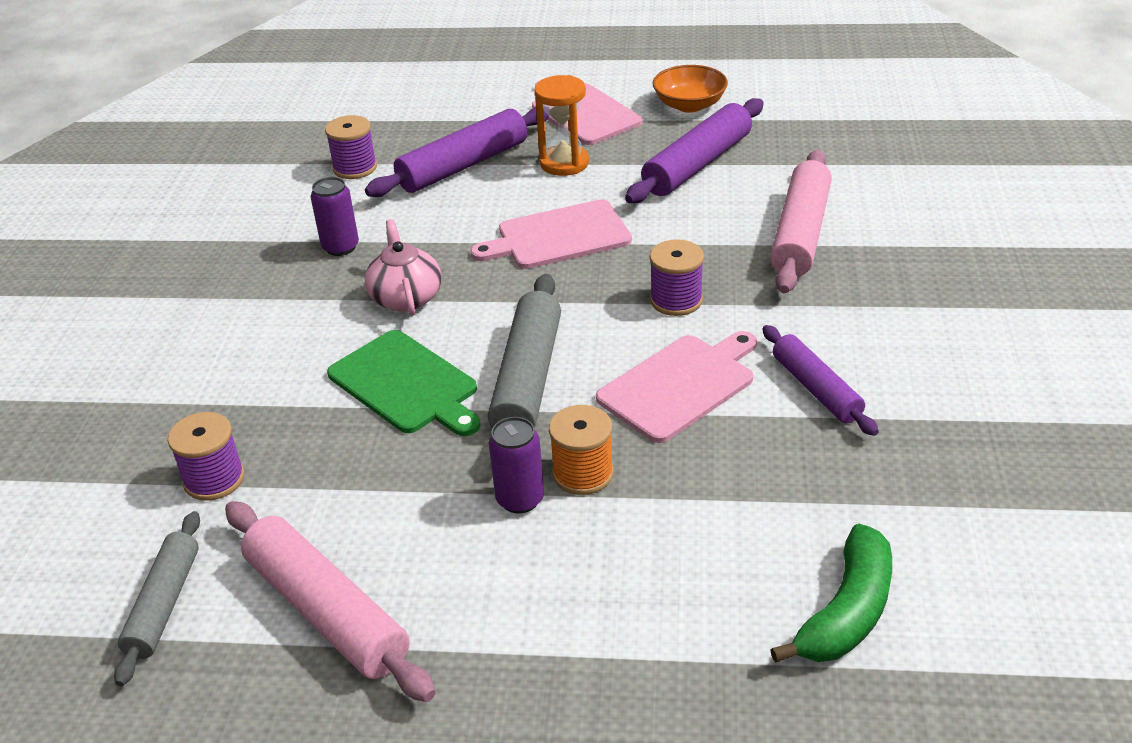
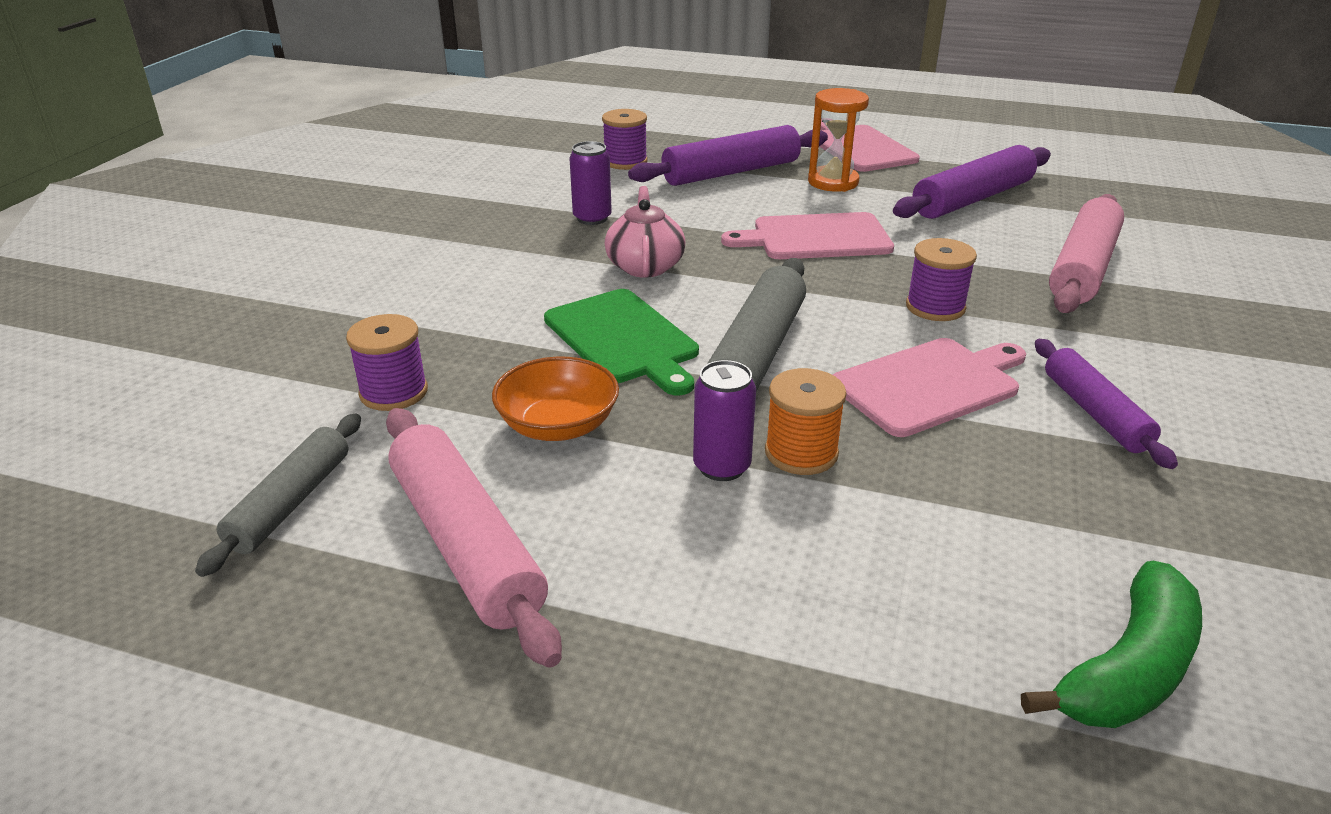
camera: 10 degrees right, 5 degrees down
(689, 105) = (969, 153): orange bowl -> orange bowl (558, 425)

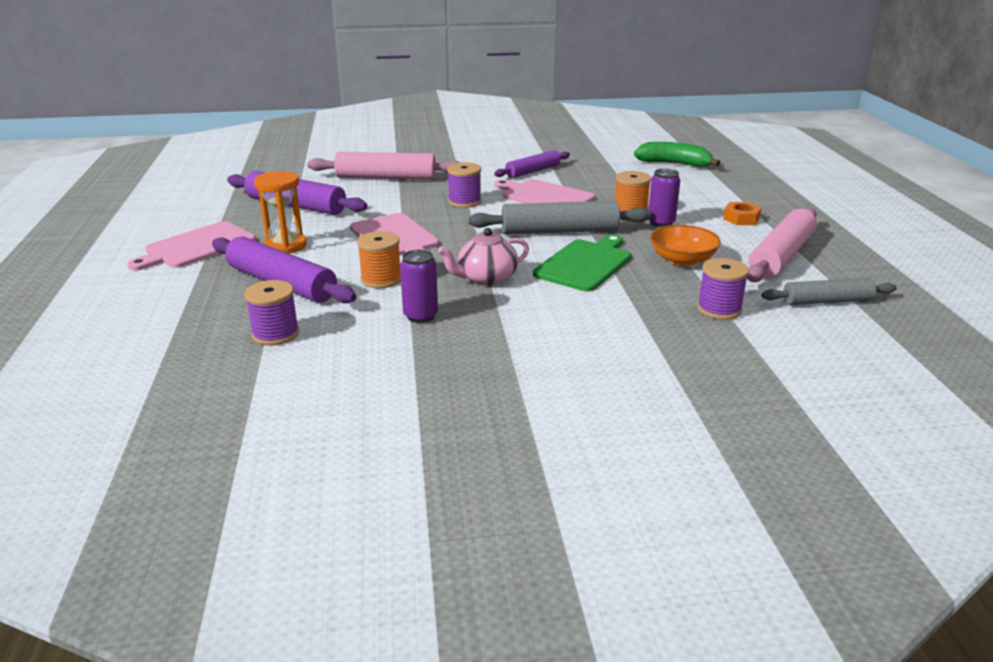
camera: 115 degrees left, 5 degrees down
(669, 589) = (741, 219): none -> orange nut
(698, 214) = (381, 279): none -> orange spool

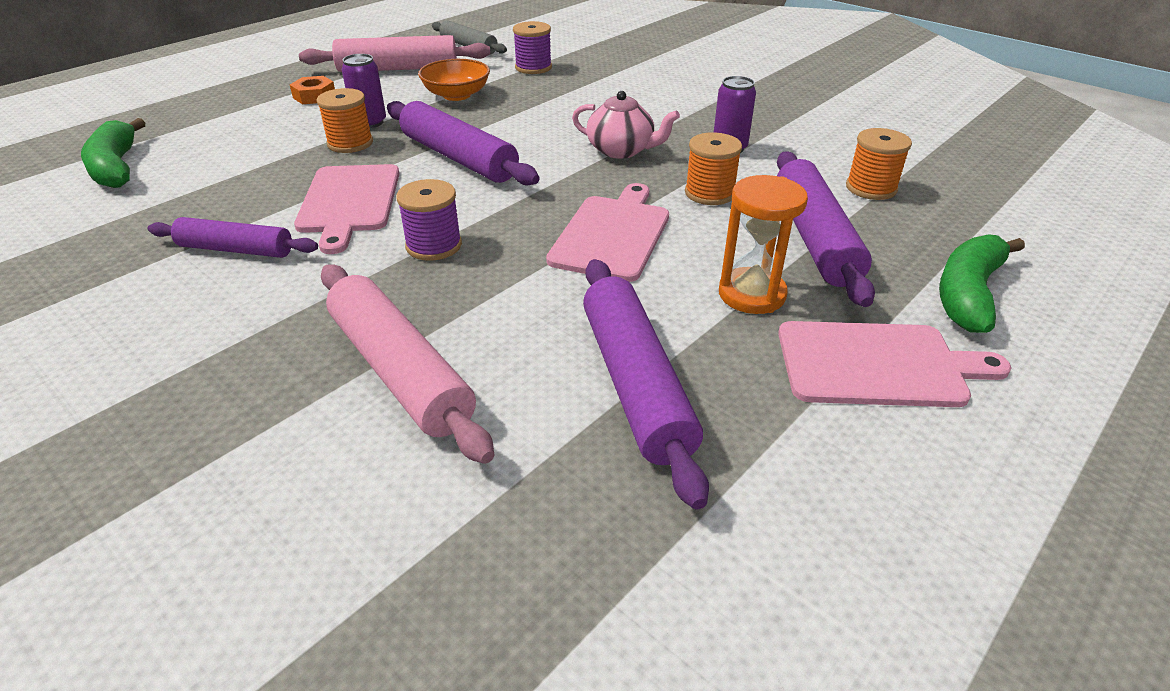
camera: 130 degrees left, 10 degrees up
(163, 293) = (968, 294): none -> green banana
(275, 334) = (871, 188): purple spool -> orange spool
(559, 231) = (459, 157): grey rolling pin -> purple rolling pin
(585, 264) = (523, 124): green cutting board -> none

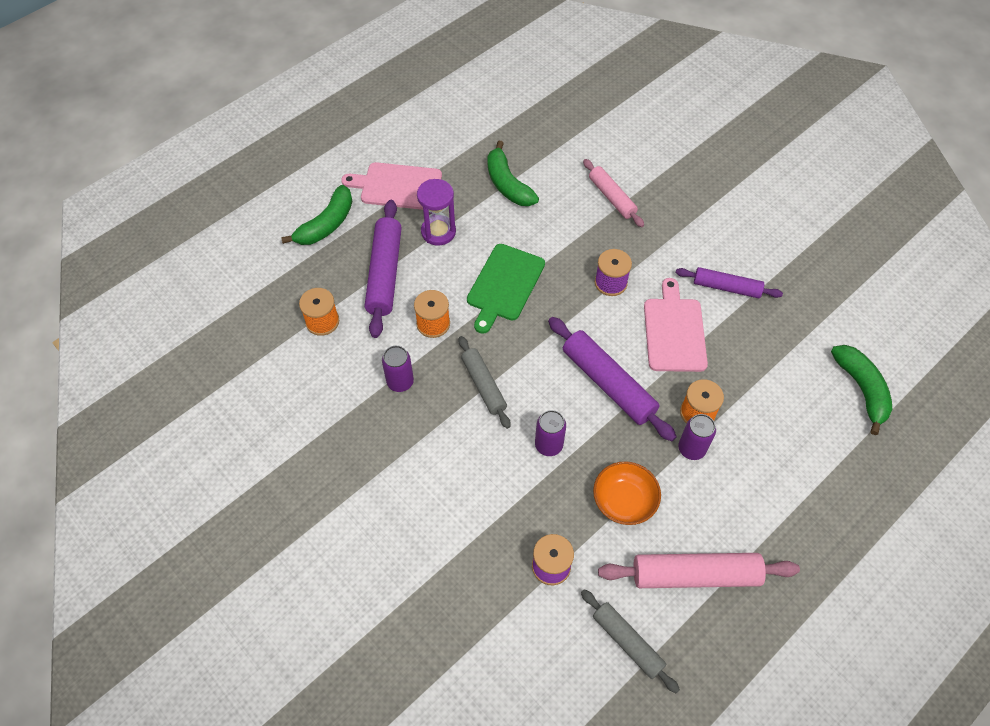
camera: 175 degrees left, 20 degrees up
(314, 96) = (759, 509): orange nut -> none
(401, 371) = (611, 197): pink rolling pin -> pink rolling pin, size x0.64
(536, 118) = (548, 445): none -> purple can
(612, 235) = (504, 285): pink cutting board -> green cutting board
(621, 150) = (484, 385): pink teapot -> grey rolling pin
(636, 383) = (507, 184): purple rolling pin -> green banana
(751, 294) = (438, 232): orange hourglass -> purple hourglass

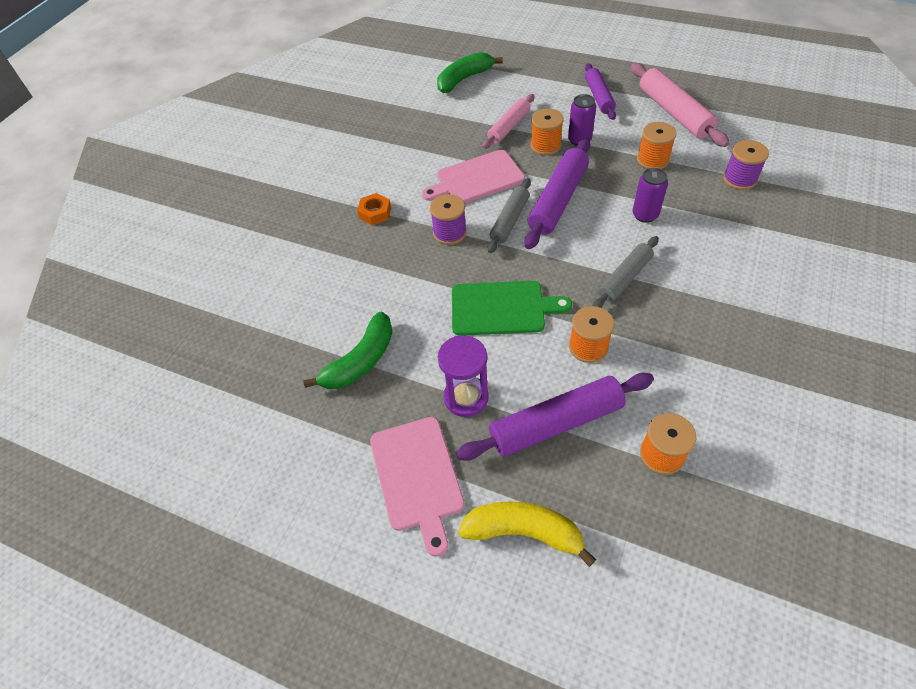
camera: 110 degrees left, 5 degrees down
(326, 224) = (524, 532): green banana -> yellow banana
(400, 382) = (673, 343): purple can -> none
(611, 197) = (340, 266): pink rolling pin -> pink rolling pin (509, 127)
(624, 501) = (652, 160): orange bowl -> orange spool
(627, 642) = (751, 127): grey rolling pin -> grey rolling pin (510, 220)
(666, 239) = (375, 213): none -> orange nut
(726, 287) = (410, 163): purple rolling pin -> purple rolling pin (598, 97)

